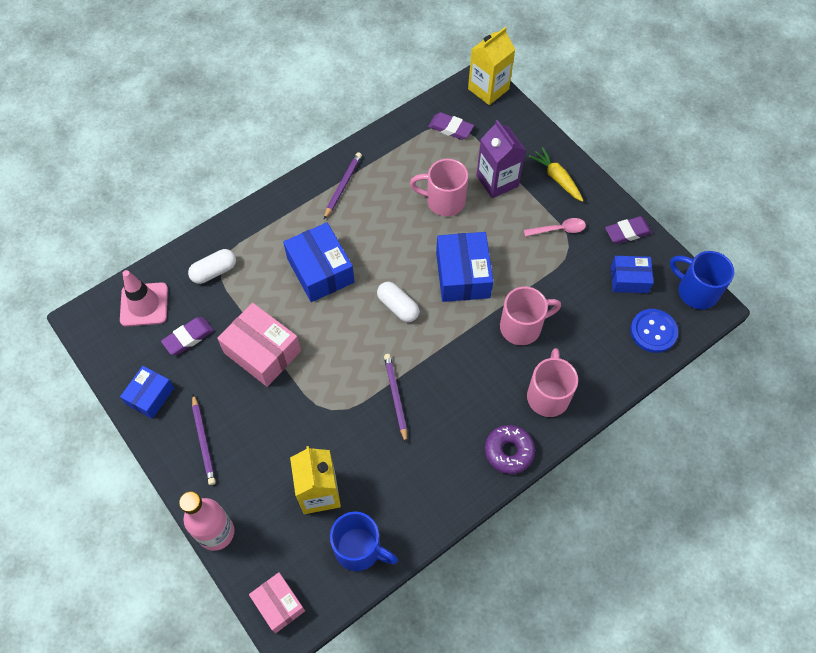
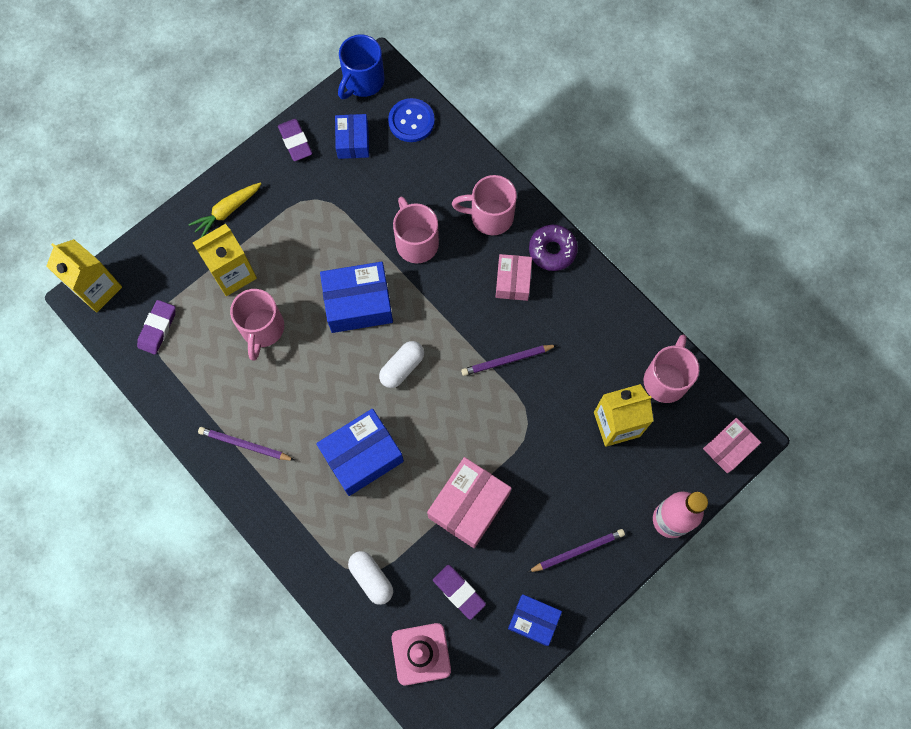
camera: 95 degrees left, 10 degrees up
(359, 549) = (666, 379): blue mug -> pink mug
(477, 410) = (513, 281): none -> pink box
(497, 181) = (233, 273): purple carton -> yellow carton
(558, 229) = (295, 209): pink spoon -> none

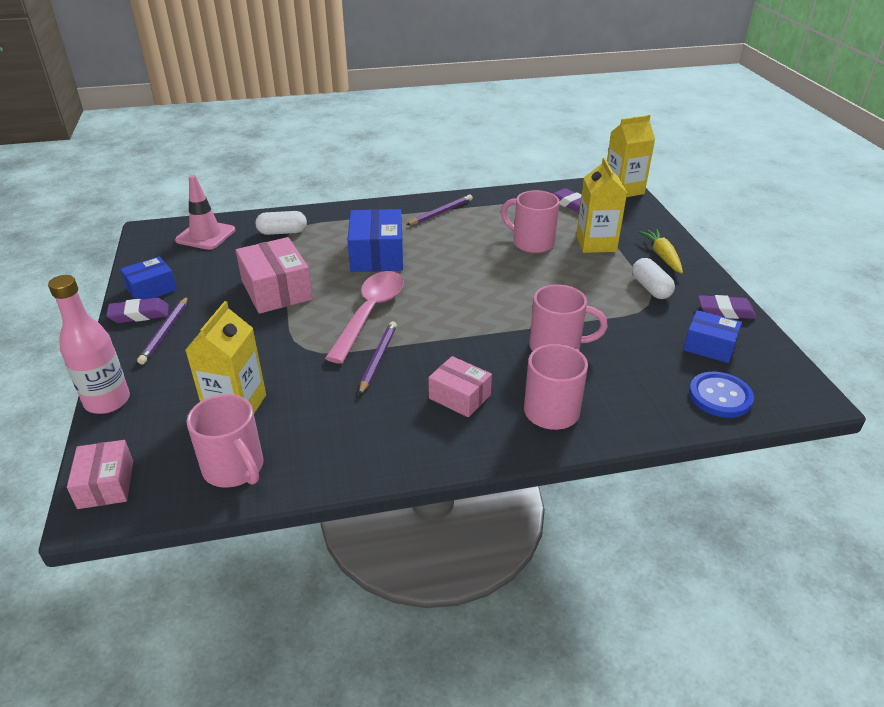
camera: 120 degrees right, 35 degrees down
(358, 303) = (516, 294): blue box -> none
(363, 81) = (794, 378): blue mug -> none
(402, 367) = (432, 297): white capsule -> white capsule (651, 288)
(455, 403) = (370, 314): none -> pink spoon
(459, 592) = (221, 264): purple eraser -> purple eraser (139, 314)
(552, 250) = (472, 443): purple donut -> none

